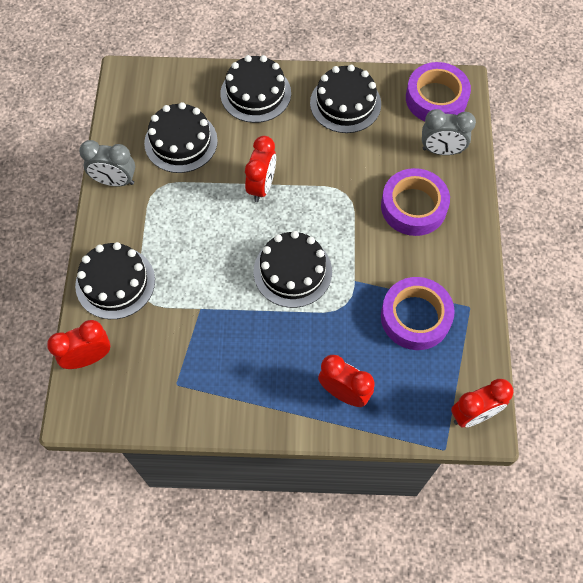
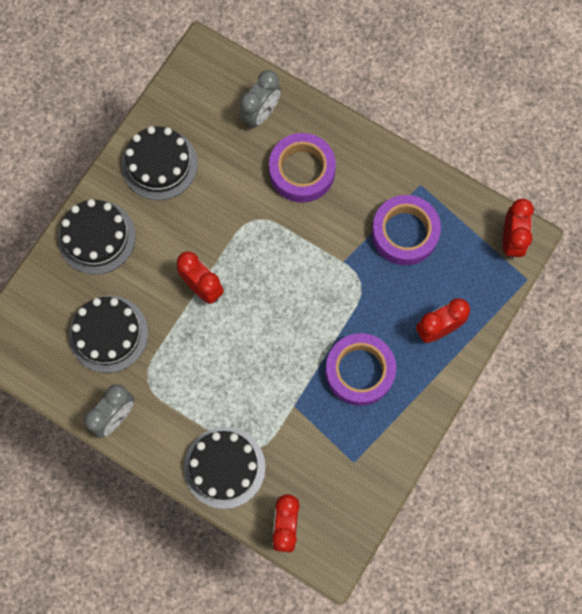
camera: 60 degrees left, 10 degrees up
(292, 271) = (304, 308): black cake -> none
(436, 98) = (204, 84): purple tape -> purple tape (359, 371)

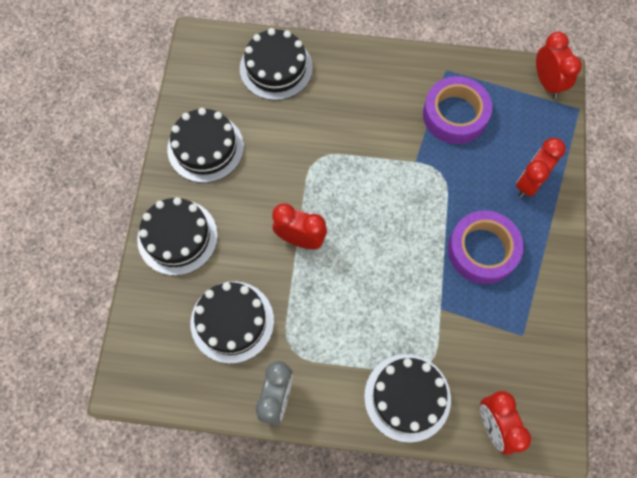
camera: 25 degrees left, 5 degrees down
(261, 113) = (276, 68): grey clock -> black cake
(302, 171) = (337, 101): purple tape -> none

